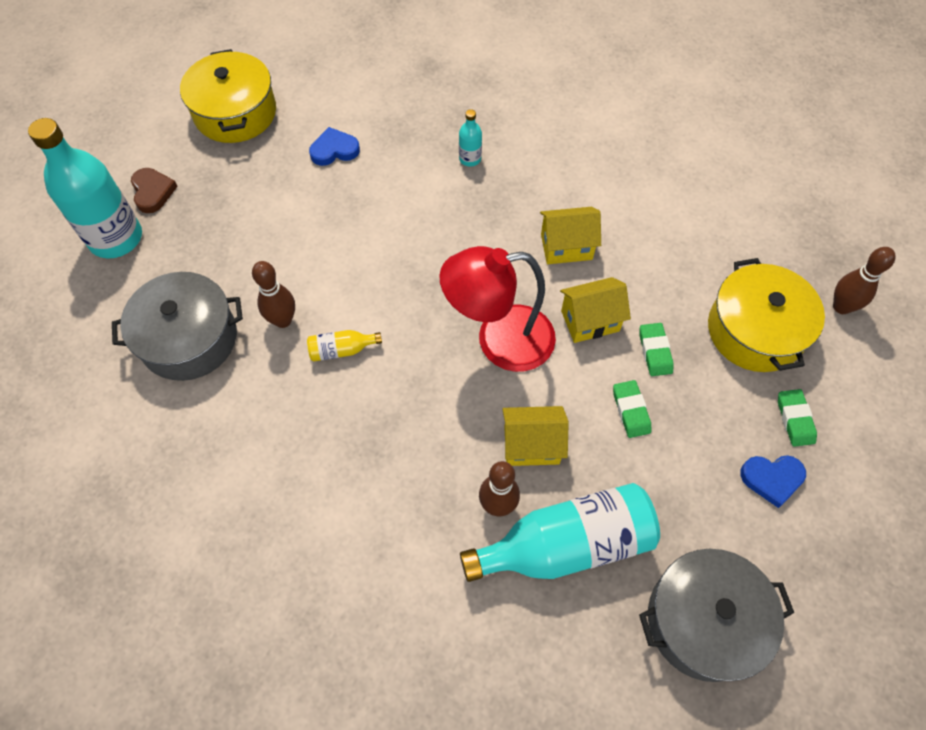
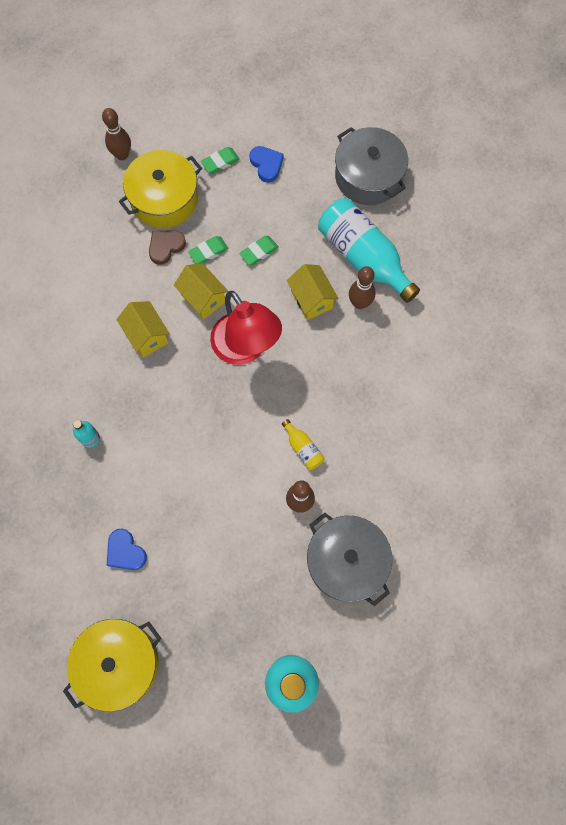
camera: 115 degrees left, 10 degrees up
(153, 192) = (233, 681): brown heart -> brown heart (166, 247)

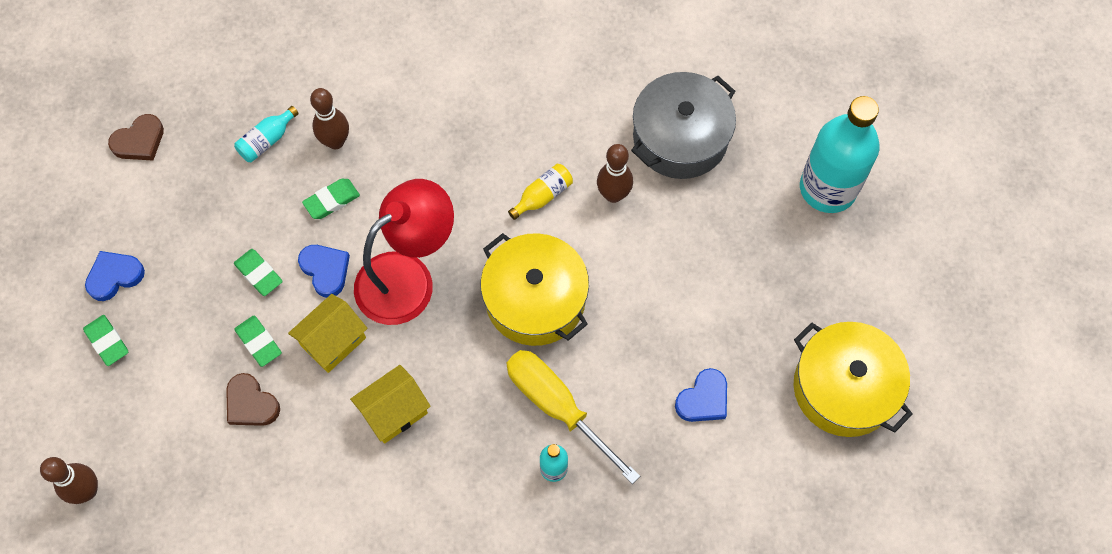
camera: 95 degrees left, 5 degrees down
(135, 444) = (556, 406): none -> yellow screwdriver
(164, 199) = (169, 416): yellow pot -> yellow pot (535, 299)
(257, 294) = (325, 270): none -> blue heart
(311, 299) = (332, 201): yellow house -> green eraser
(363, 257) = (267, 140): turquoise bottle -> turquoise bottle, size x0.43
(368, 176) = (139, 141): grey pot -> brown heart

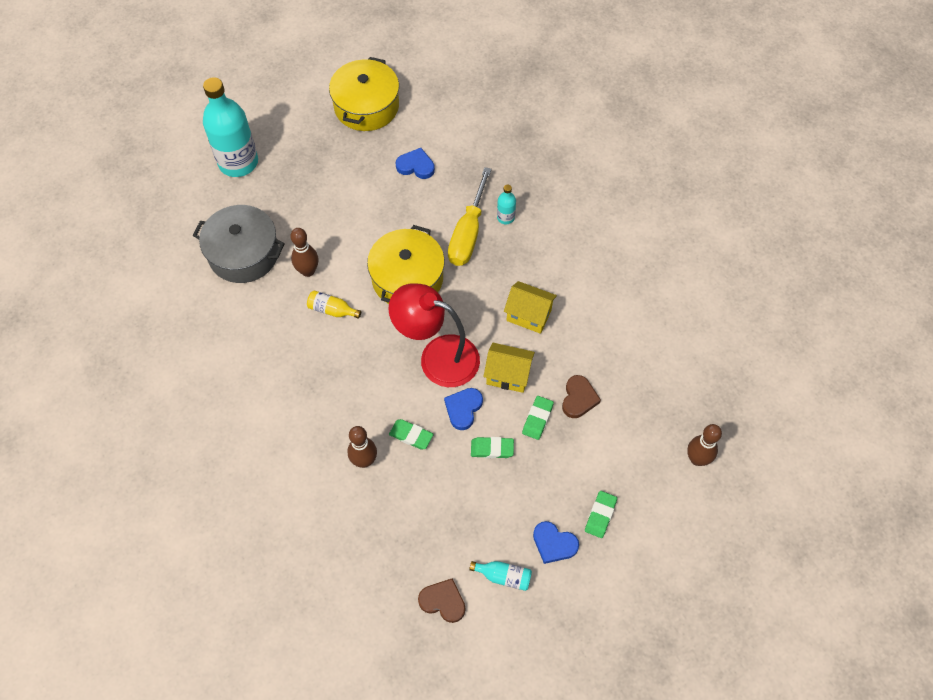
camera: 120 degrees left, 5 degrees down
(259, 274) = (492, 449): green eraser -> green eraser turned 75 degrees clockwise
(267, 140) = (390, 508): turquoise bottle -> turquoise bottle (504, 576)

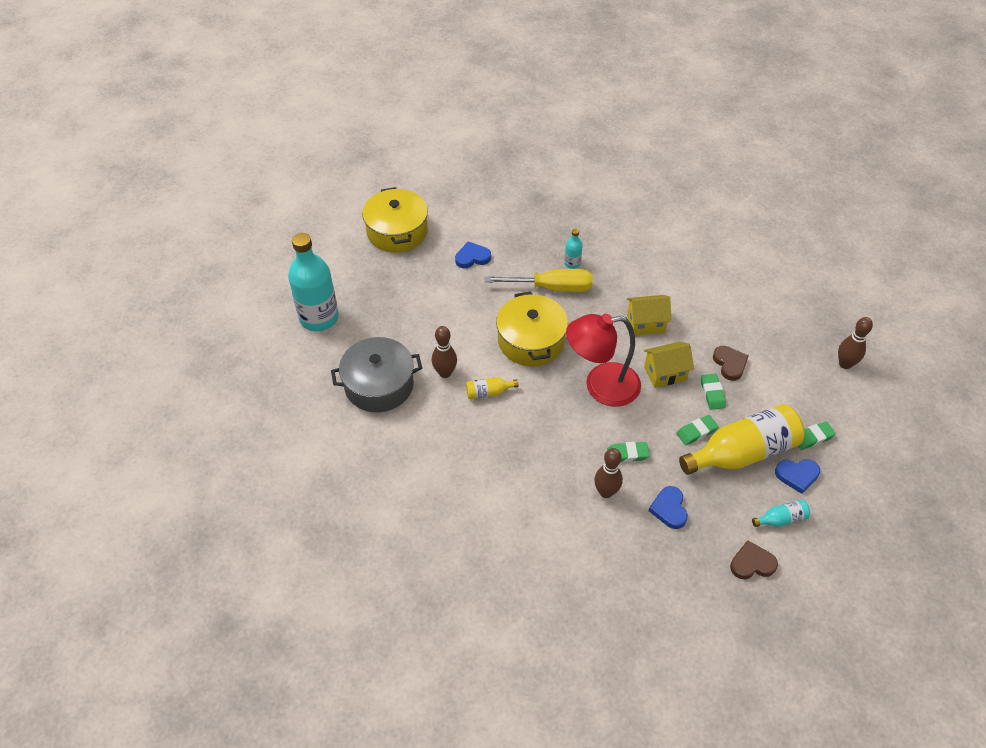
camera: 30 degrees left, 10 degrees down
(463, 409) = (651, 414): blue heart -> blue heart (669, 509)
(468, 234) = (552, 288): yellow screwdriver -> yellow screwdriver turned 75 degrees counterclockwise
(519, 493) = (742, 453): none -> yellow bottle
(600, 515) = (812, 437): green eraser -> green eraser turned 75 degrees clockwise

